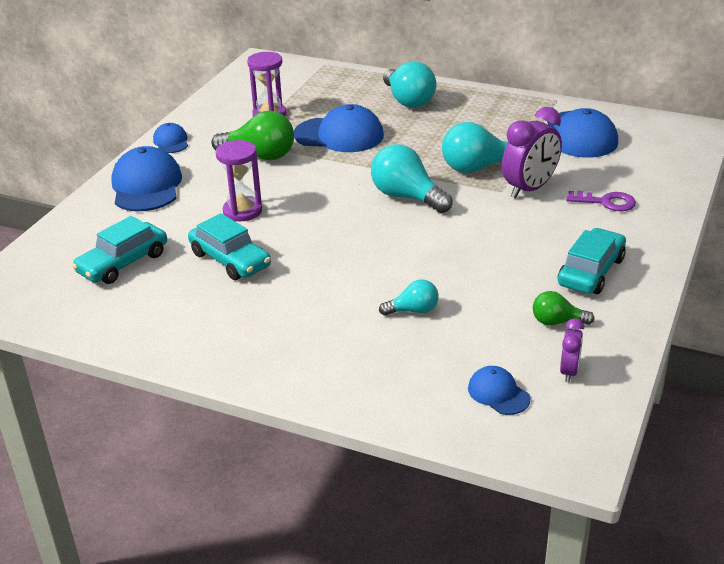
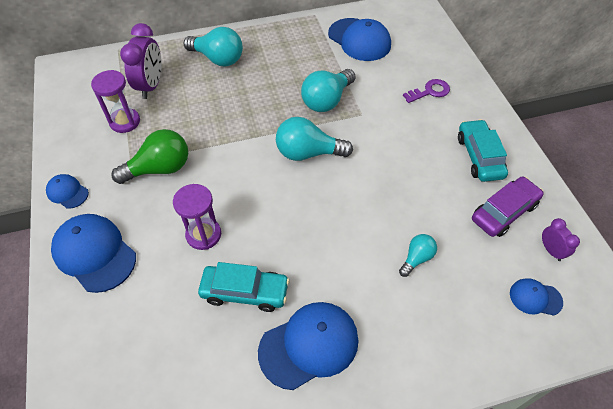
camera: 40 degrees left, 20 degrees up
(123, 263) = (160, 352): turquoise car -> none
(339, 135) = (201, 117): blue cap -> blue cap (309, 345)
(529, 189) = (376, 103): purple clock -> purple clock (151, 86)
(557, 322) = (504, 212): green light bulb -> purple car

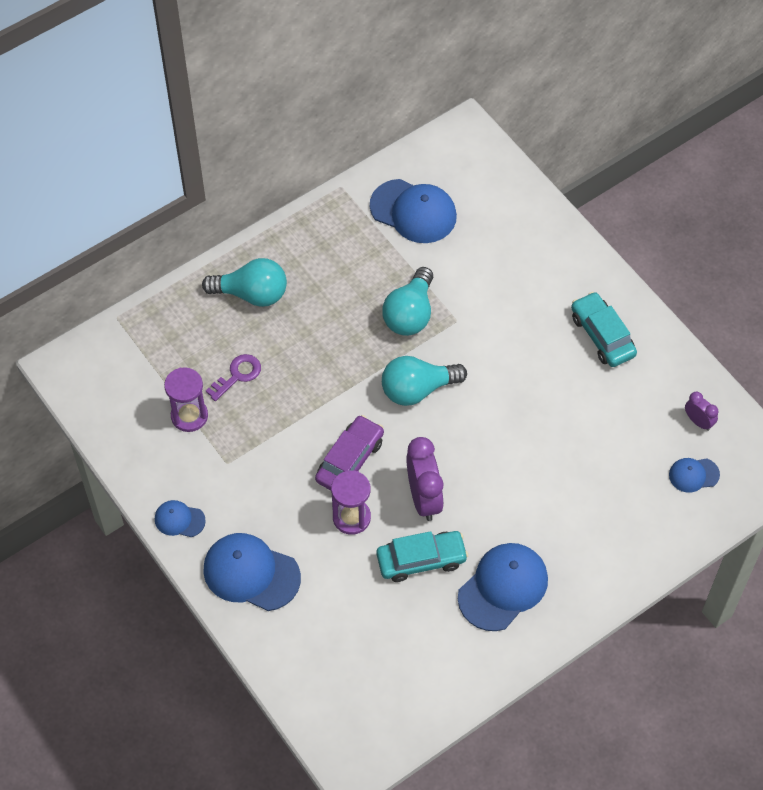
camera: 20 degrees left, 5 degrees up
(151, 86) = (191, 358): purple clock -> purple clock (424, 498)
(159, 169) = (264, 460): green light bulb -> none
(416, 258) = (573, 472): turquoise light bulb -> none
(430, 91) = (523, 264): purple key -> purple key (237, 375)
(504, 212) = (644, 394): purple car -> purple car (350, 460)

